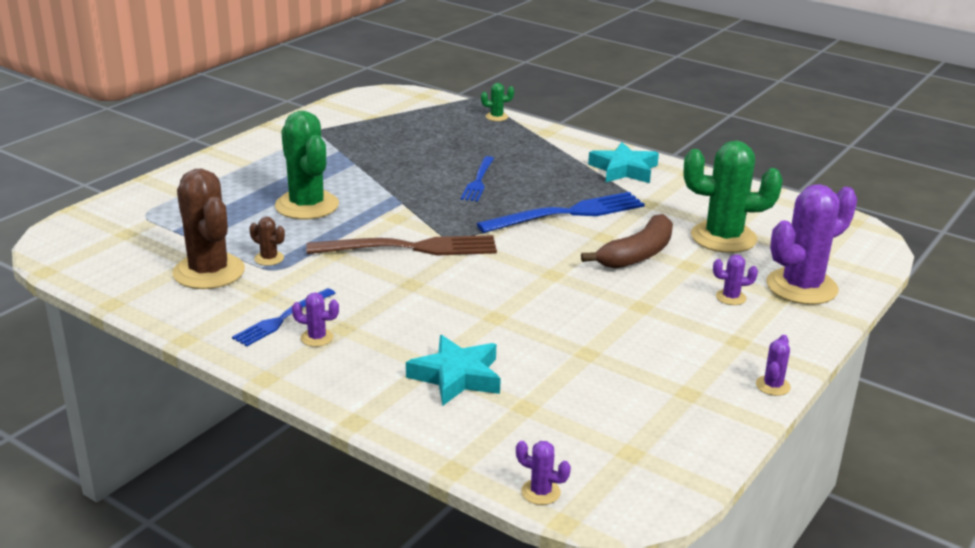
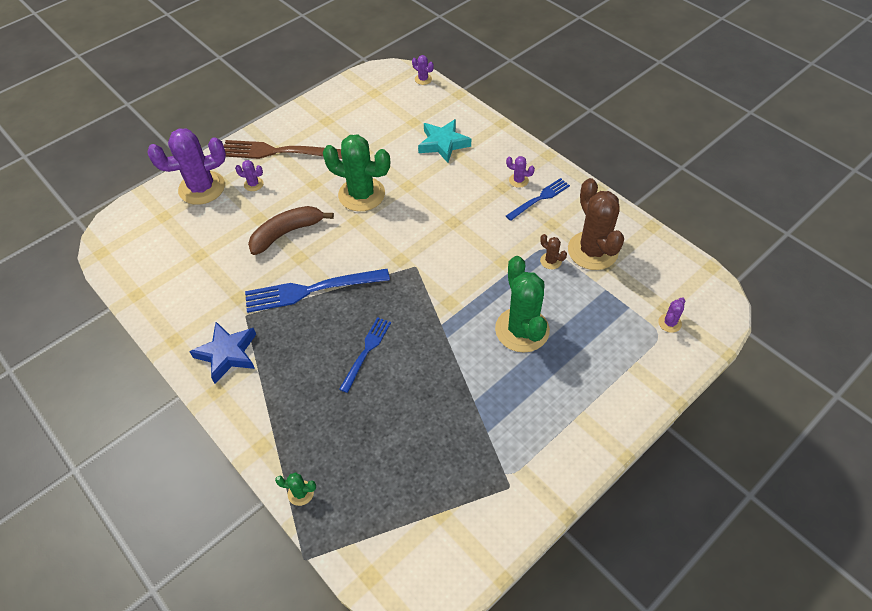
camera: 165 degrees left, 25 degrees up
(411, 248) = (445, 261): brown fork -> brown fork (276, 152)
(624, 169) = (227, 354): turquoise star -> blue star
(723, 238) = (213, 244): green cactus -> green cactus (361, 194)
(772, 386) = (280, 119): purple cactus -> purple cactus (669, 323)

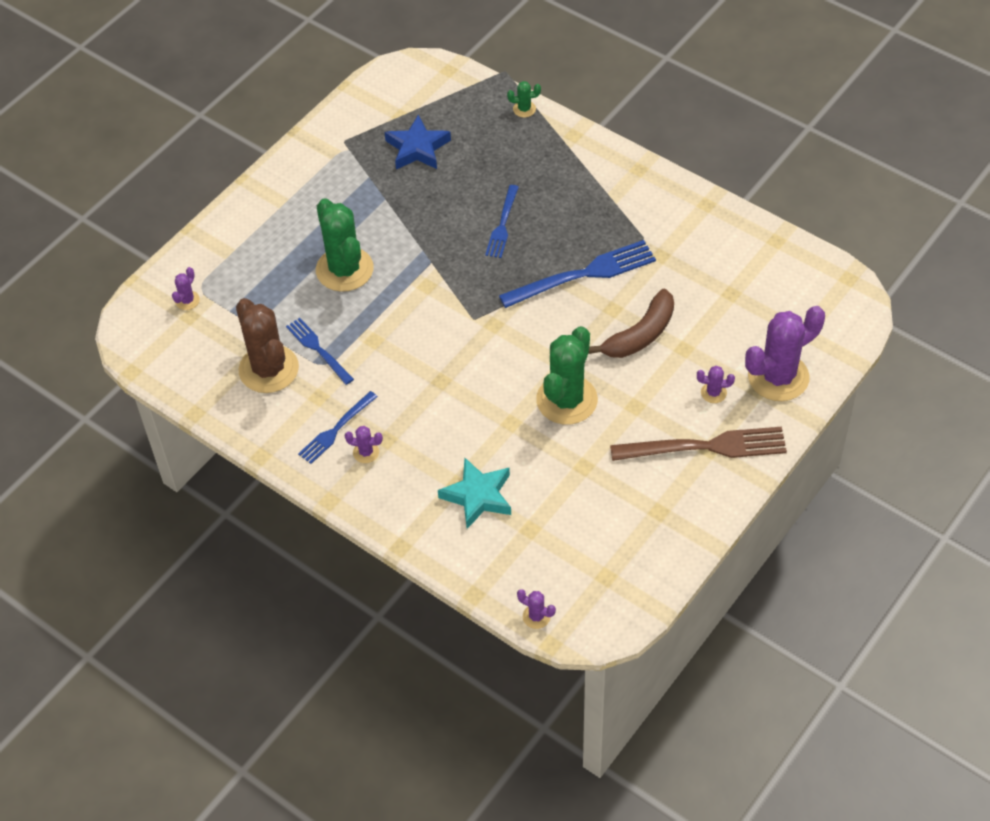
camera: 170 degrees right, 0 degrees up
(227, 354) = (644, 200): blue star -> blue star (417, 148)
(361, 194) = (567, 400): green cactus -> green cactus turned 75 degrees counterclockwise
(551, 261) = (318, 349): brown cactus -> blue fork

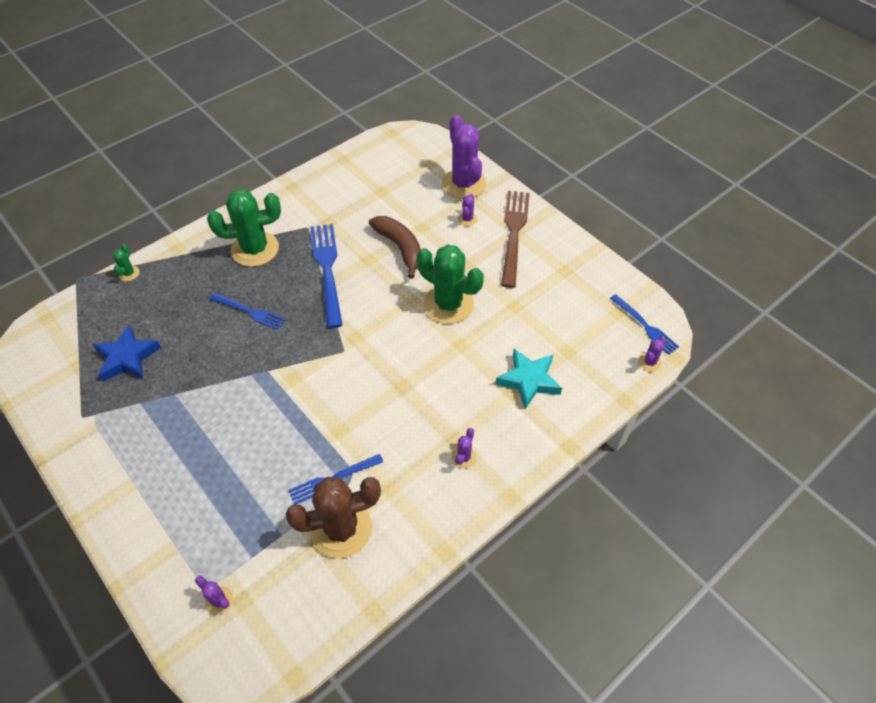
camera: 80 degrees left, 0 degrees up
(336, 430) = (432, 479): blue fork -> blue fork (645, 326)
(344, 269) = (245, 441): green cactus -> green cactus (255, 249)

